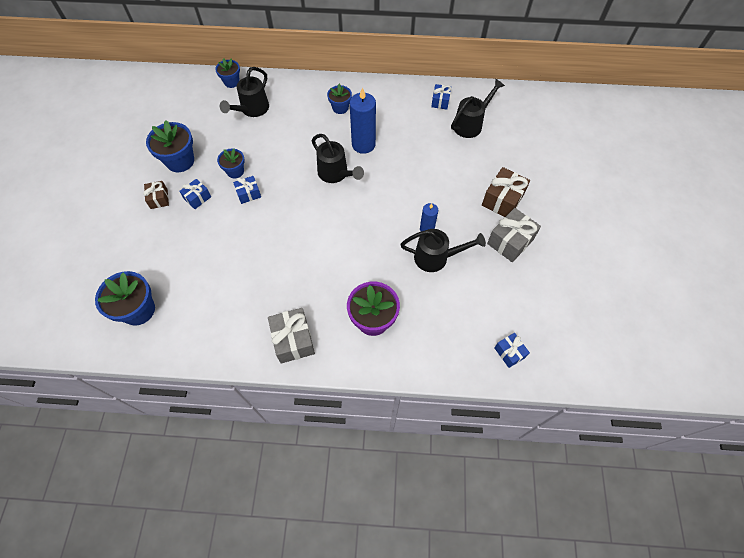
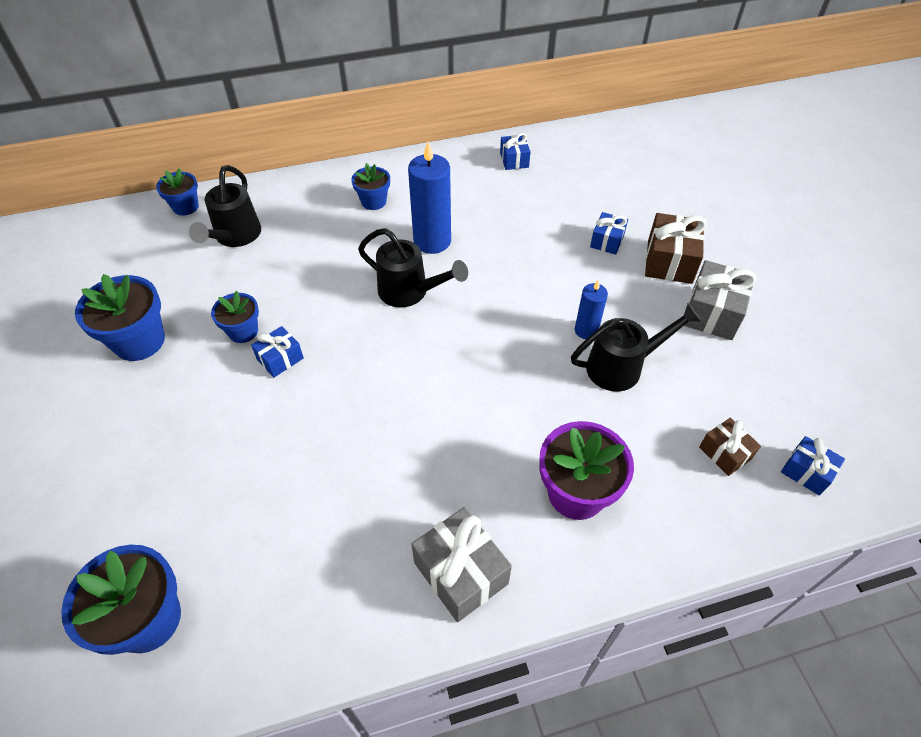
camera: 20 degrees left, 10 degrees down
(159, 199) = (122, 411): brown gift -> brown gift (725, 453)
(197, 198) = (192, 390): blue gift -> blue gift (607, 241)
(471, 124) = (571, 178): black watering can -> none

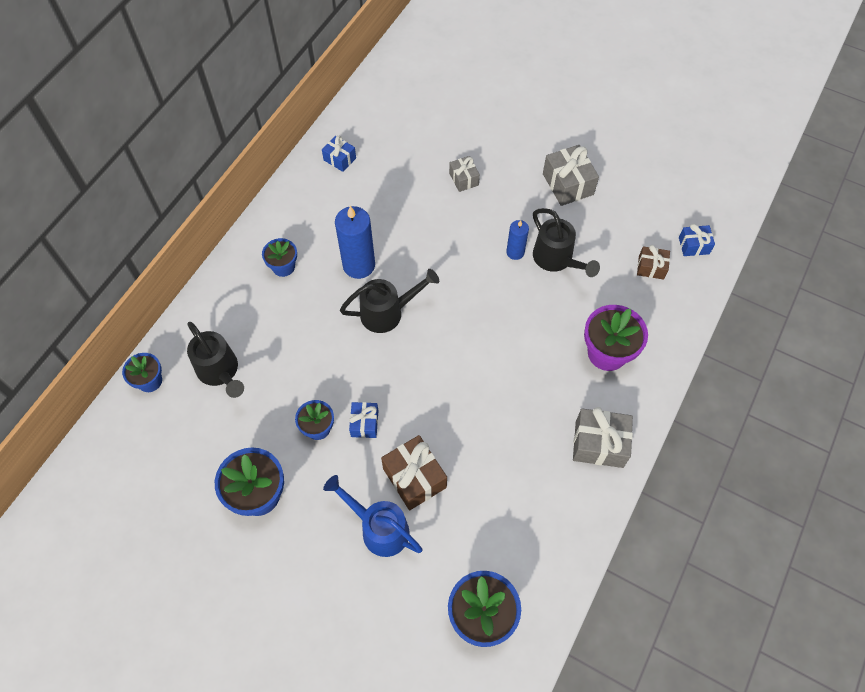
camera: 45 degrees left, 10 degrees up
(179, 451) = (379, 528): none -> blue watering can
(607, 241) = (463, 179): blue gift -> grey gift
(622, 367) = (556, 259): black watering can -> black watering can turned 120 degrees clockwise
(669, 261) = (512, 166): brown gift -> brown gift (414, 478)

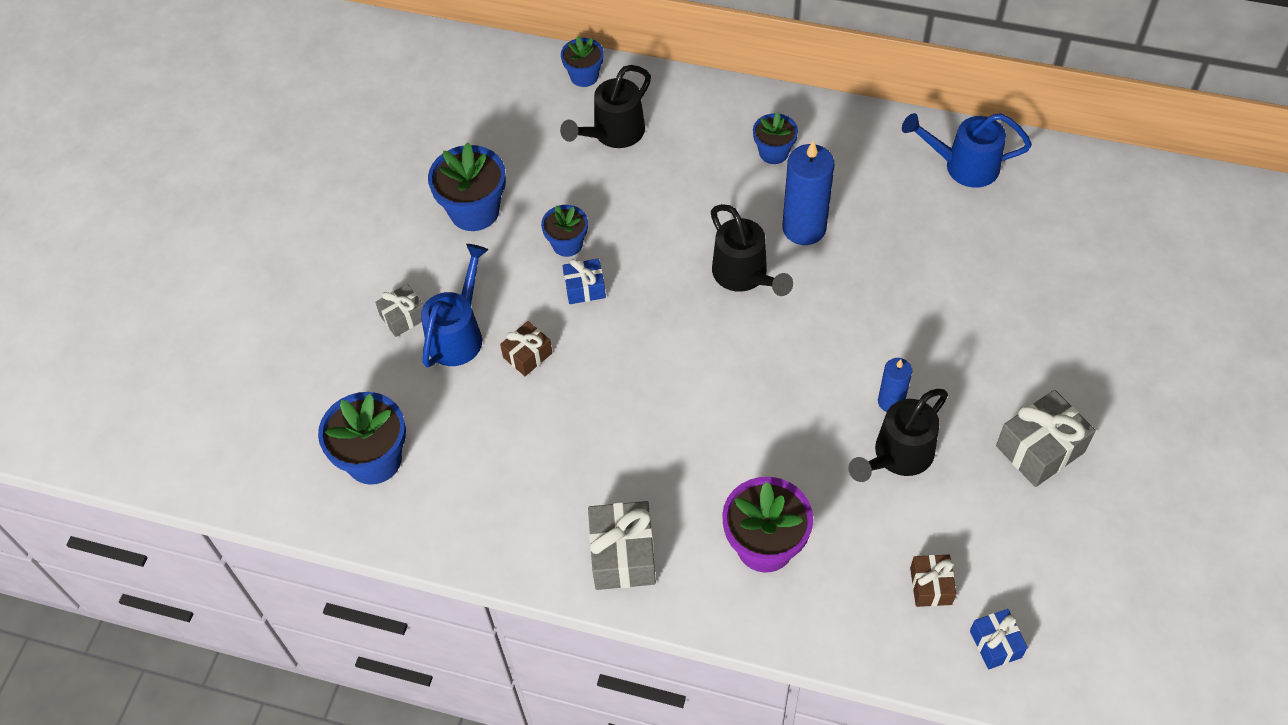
camera: 80 degrees right, 5 degrees down
(339, 159) = (963, 166): blue gift -> blue watering can
(414, 478) = (527, 355): brown gift -> brown gift, size x0.59
(463, 179) = (992, 314): grey gift -> grey gift (403, 317)

